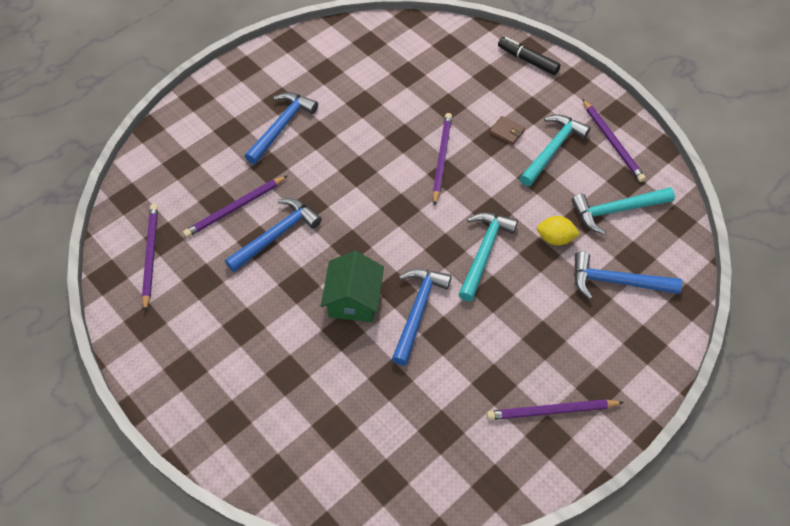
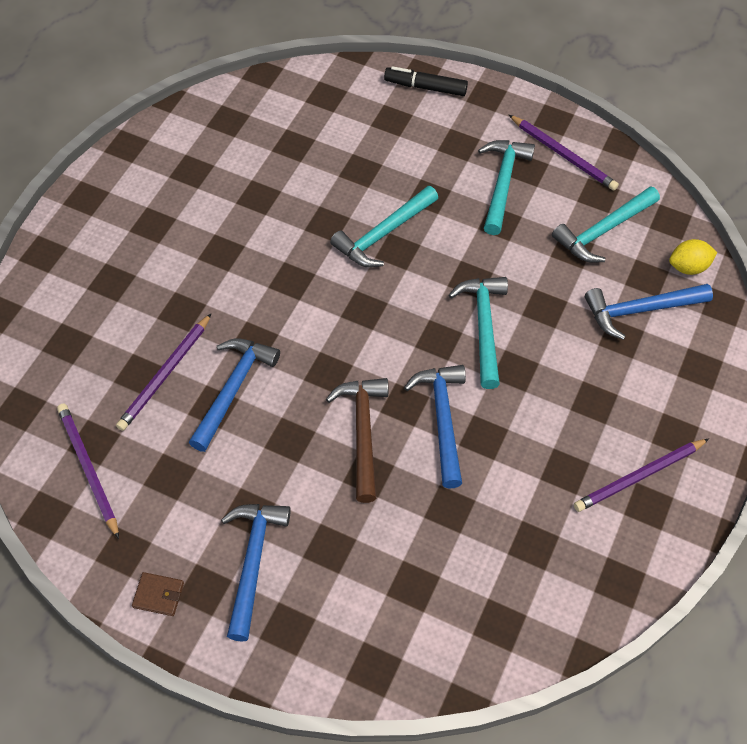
camera: 25 degrees left, 0 degrees up
(282, 127) = (172, 256): blue hammer -> blue hammer (253, 562)
(353, 299) = (363, 433): green house -> brown hammer
(441, 158) = (383, 234): purple pencil -> turquoise hammer
(507, 132) = (442, 179): brown wallet -> brown wallet (158, 595)
(555, 238) = (553, 285): yellow lemon -> yellow lemon (688, 267)

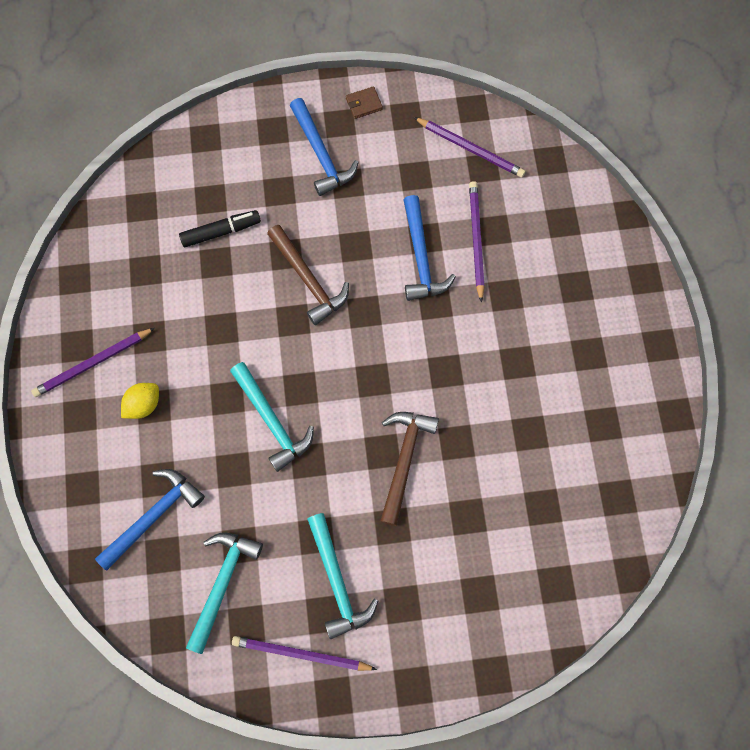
camera: 150 degrees right, 15 degrees up
(383, 234) = (404, 460): turquoise hammer -> brown hammer
(425, 87) = (475, 657): black marker -> black marker (221, 231)
(442, 420) = (258, 324): blue hammer -> none
(639, 477) = (93, 363): purple pencil -> purple pencil turned 150 degrees counterclockwise
(688, 267) = (131, 589): yellow lemon -> yellow lemon (143, 404)

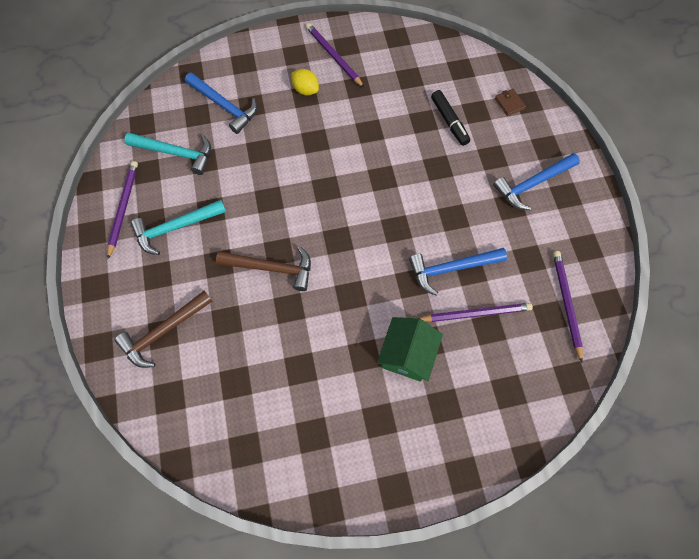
camera: 85 degrees right, 5 degrees down
(271, 421) = (298, 171): turquoise hammer -> none
(308, 280) = (417, 185): brown hammer -> brown hammer (163, 331)
(364, 104) = (589, 212): brown wallet -> brown wallet (509, 103)
(470, 149) = (566, 303): purple pencil -> purple pencil turned 150 degrees clockwise
(519, 317) = (407, 354): none -> green house

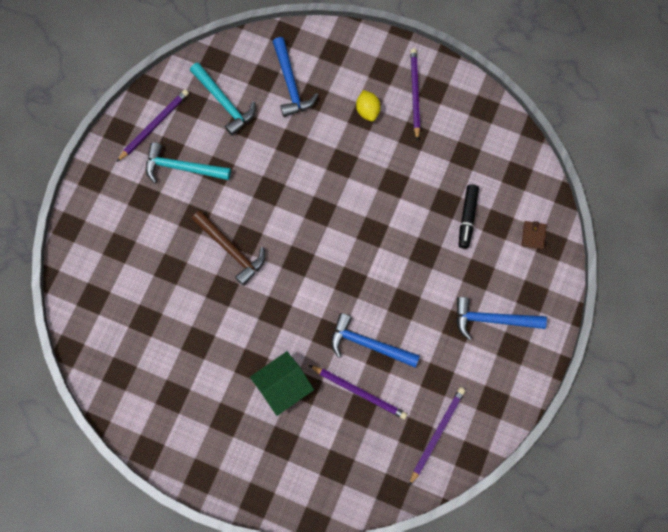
camera: 35 degrees right, 5 degrees up
(163, 331) = (120, 246): brown hammer -> none

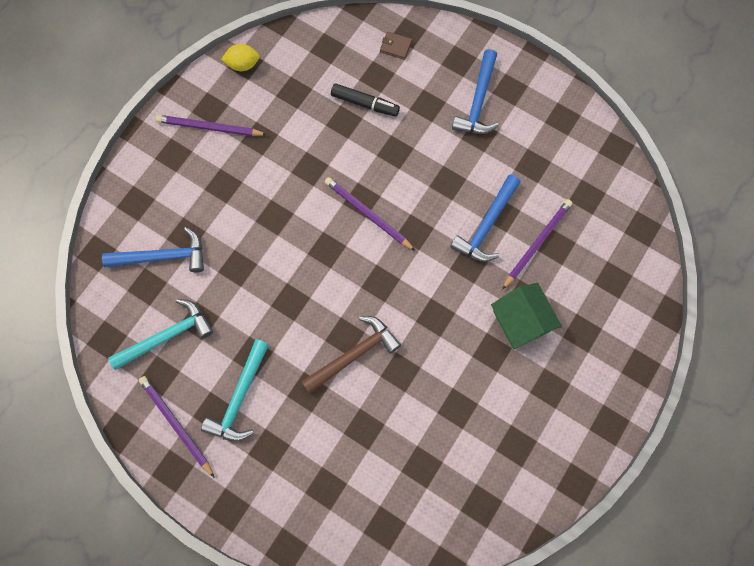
camera: 80 degrees left, 0 degrees up
(367, 111) = (218, 179): yellow lemon -> yellow lemon (243, 65)
(437, 434) = (589, 176): purple pencil -> purple pencil (368, 214)

